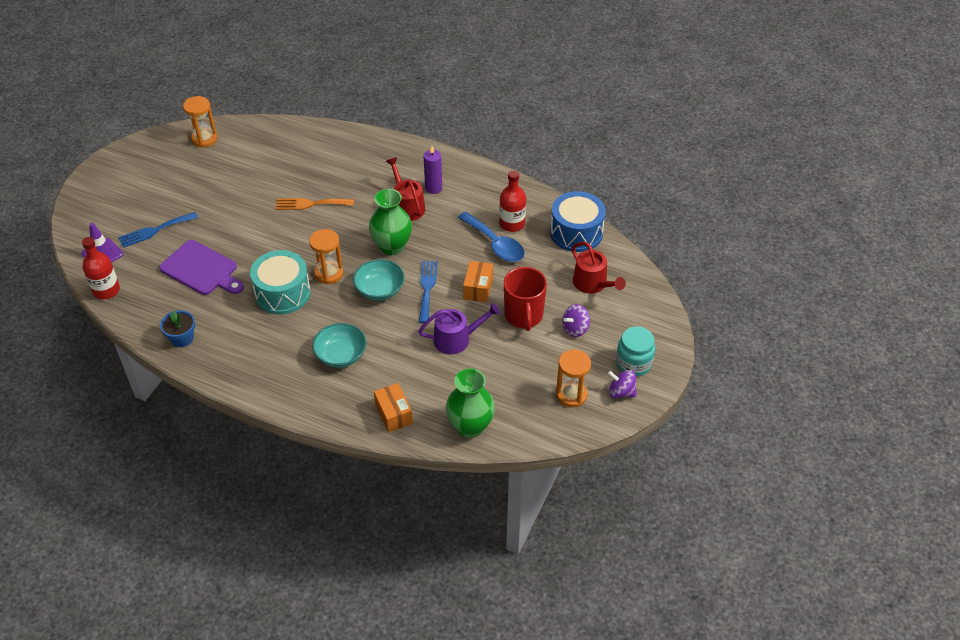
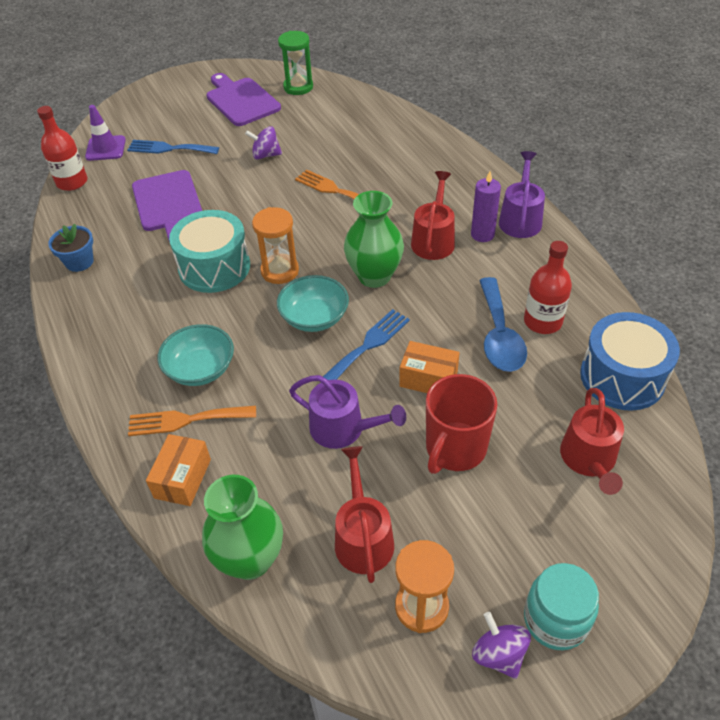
camera: 40 degrees right, 0 degrees up
(170, 169) = (241, 100): none -> purple cutting board
(204, 139) = (298, 87): orange hourglass -> green hourglass
(362, 385) = (186, 420): none -> orange fork
(447, 167) = (520, 219): none -> purple watering can
(478, 288) = (428, 379): orange box -> orange box turned 60 degrees clockwise
(516, 383) = (363, 537): none -> red watering can
(575, 329) = (510, 510): purple spinning top -> purple spinning top (266, 155)

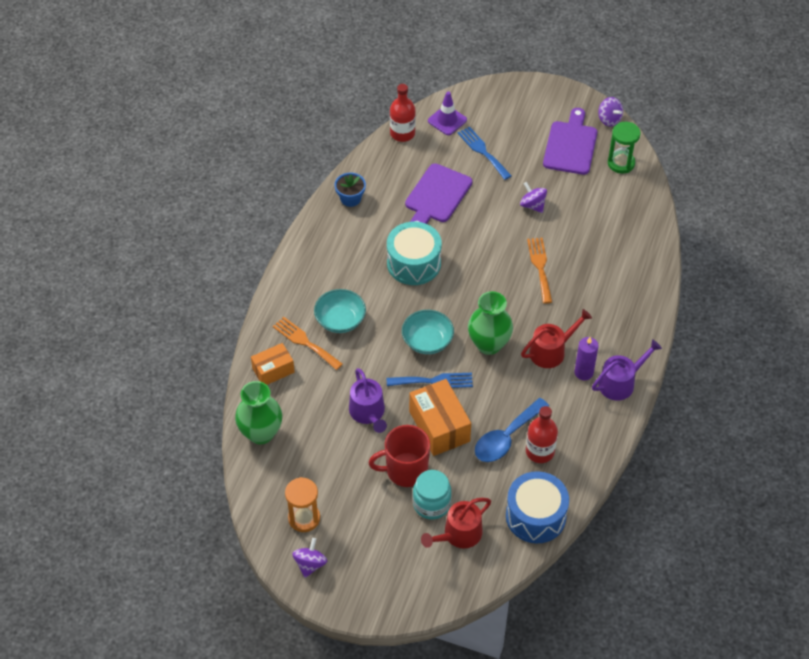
camera: 45 degrees right, 5 degrees up
(249, 69) = (609, 119): none -> purple spinning top
(280, 271) = (444, 296): orange hourglass -> none
(363, 537) = (316, 469): red watering can -> none
(428, 379) = (439, 426): orange box -> orange box, size x1.60
(555, 620) = (349, 576): turquoise jar -> turquoise jar (431, 504)

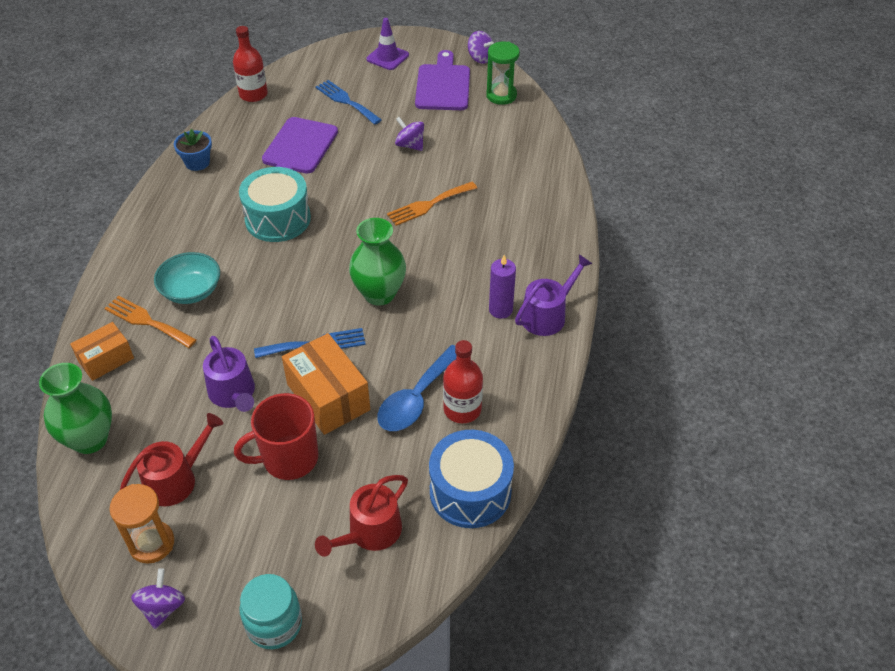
camera: 10 degrees left, 5 degrees down
(427, 341) = (302, 300): turquoise bowl -> none
(431, 504) = (328, 497): turquoise jar -> turquoise jar (274, 624)
(447, 120) = (302, 77): purple traffic cone -> purple traffic cone (387, 57)
(540, 267) = (428, 205): orange fork -> orange fork turned 105 degrees counterclockwise
(551, 351) = (456, 291): red watering can -> red watering can (176, 479)

